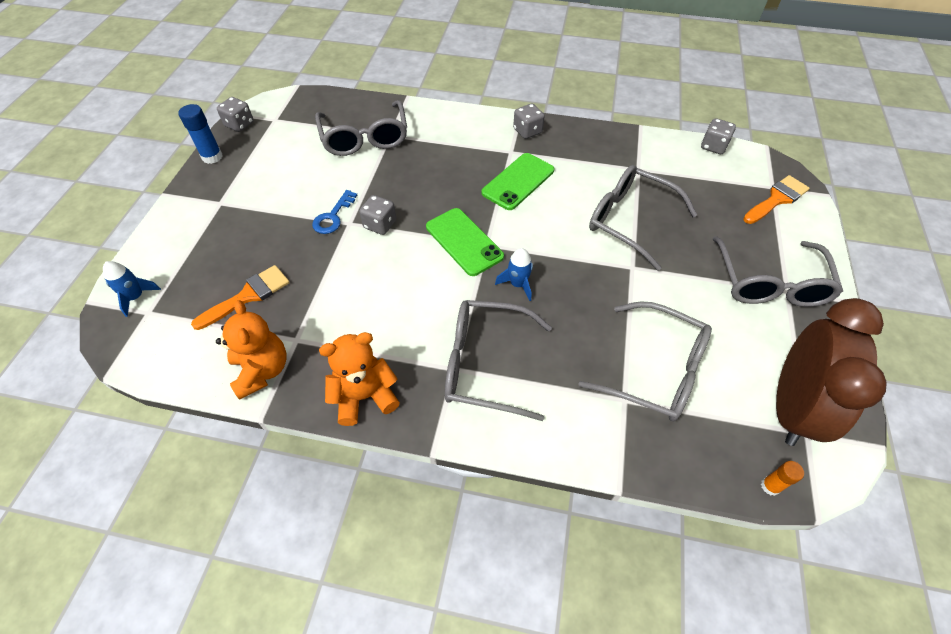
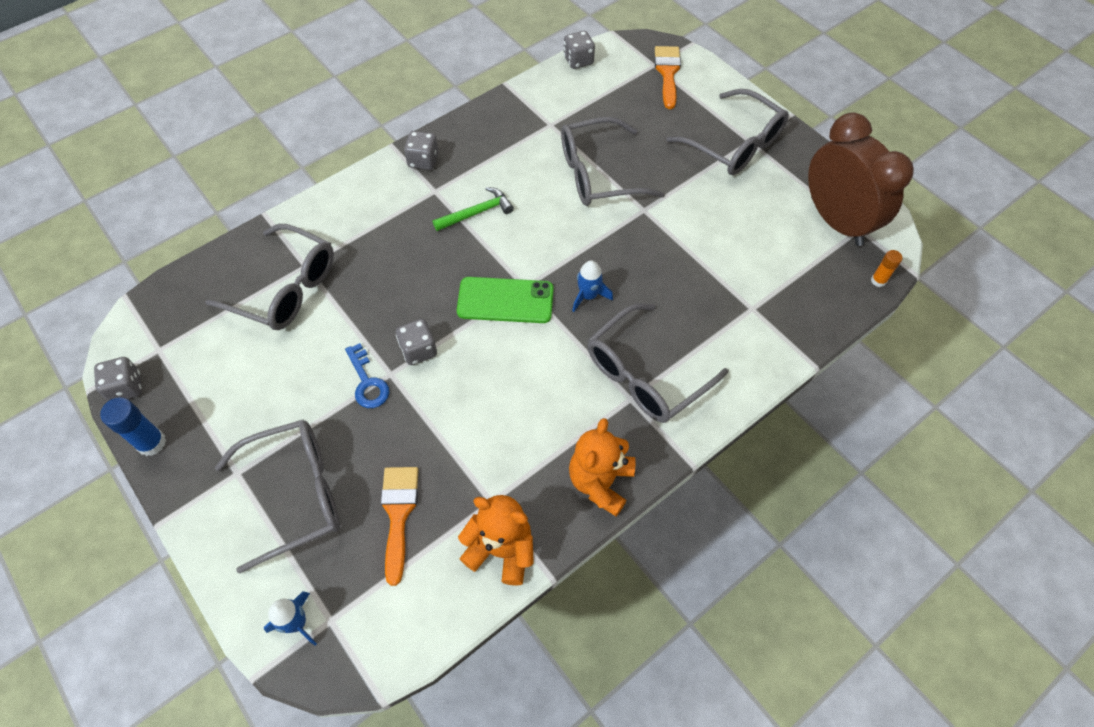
camera: 50 degrees left, 5 degrees up
(518, 181) = (477, 213): green phone -> green hammer
(656, 371) = (746, 271): grey glasses -> grey glasses (296, 494)

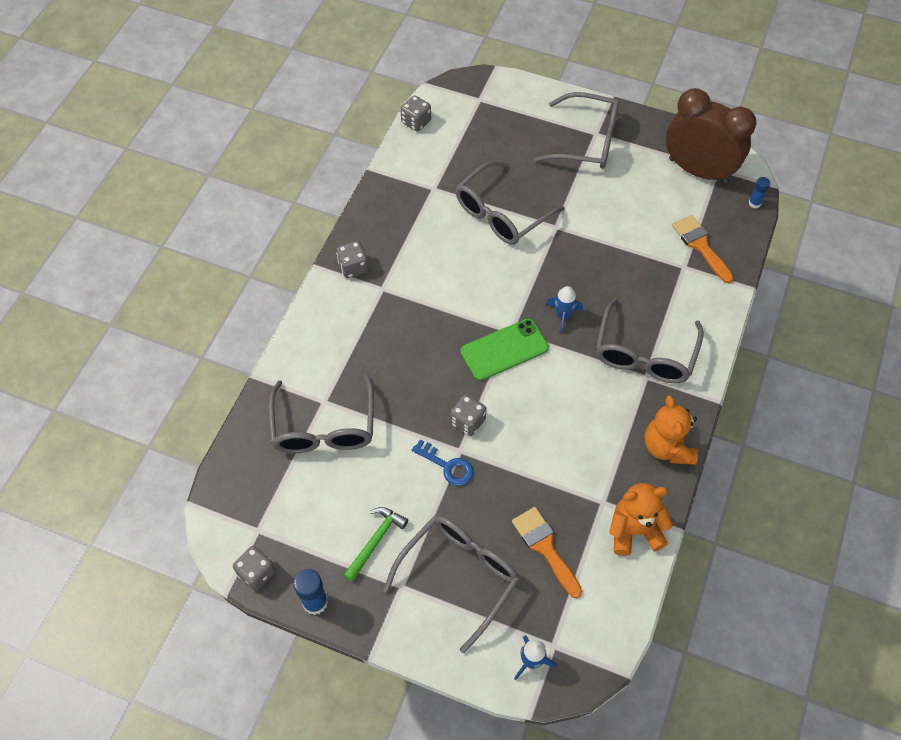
camera: 30 degrees left, 0 degrees up
(286, 289) = (324, 428): grey glasses -> grey glasses turned 90 degrees clockwise
(477, 213) = (430, 290): green hammer -> green hammer (375, 541)
(667, 73) = (495, 102): orange brush -> orange brush (700, 245)
(878, 281) = (754, 203): orange glue stick -> blue glue stick

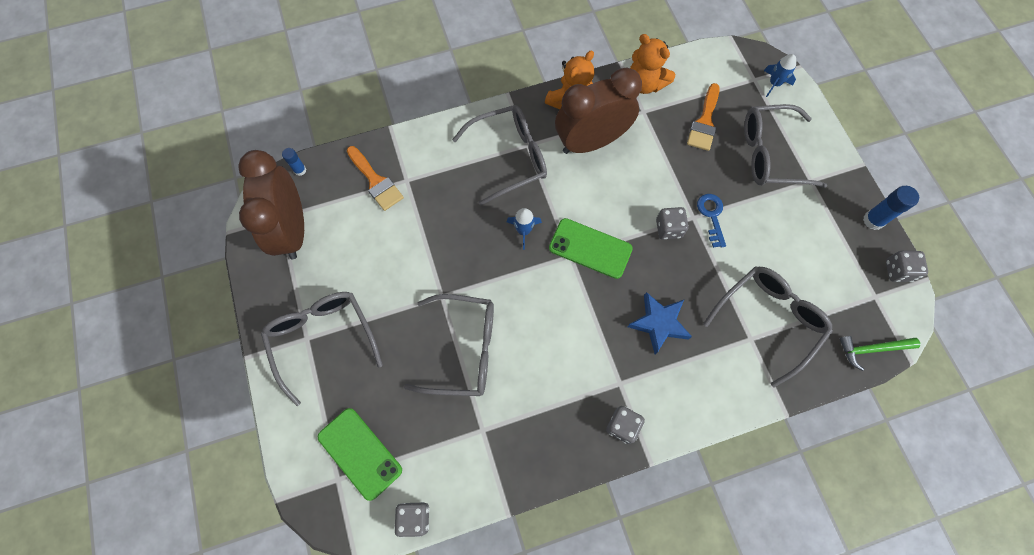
camera: 130 degrees left, 10 degrees up
(375, 541) = (802, 218): green hammer -> green hammer (872, 349)
(399, 348) = (659, 323): none -> blue star
(485, 118) = (360, 453): none -> green phone
(606, 429) = (591, 142): none -> brown clock
(700, 245) = (376, 181): orange brush -> orange brush turned 60 degrees counterclockwise

